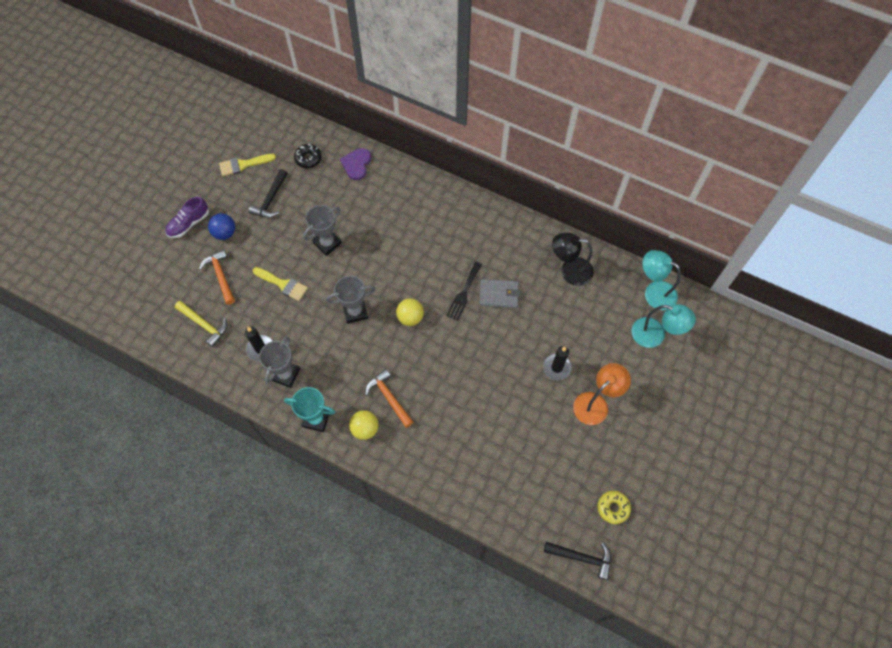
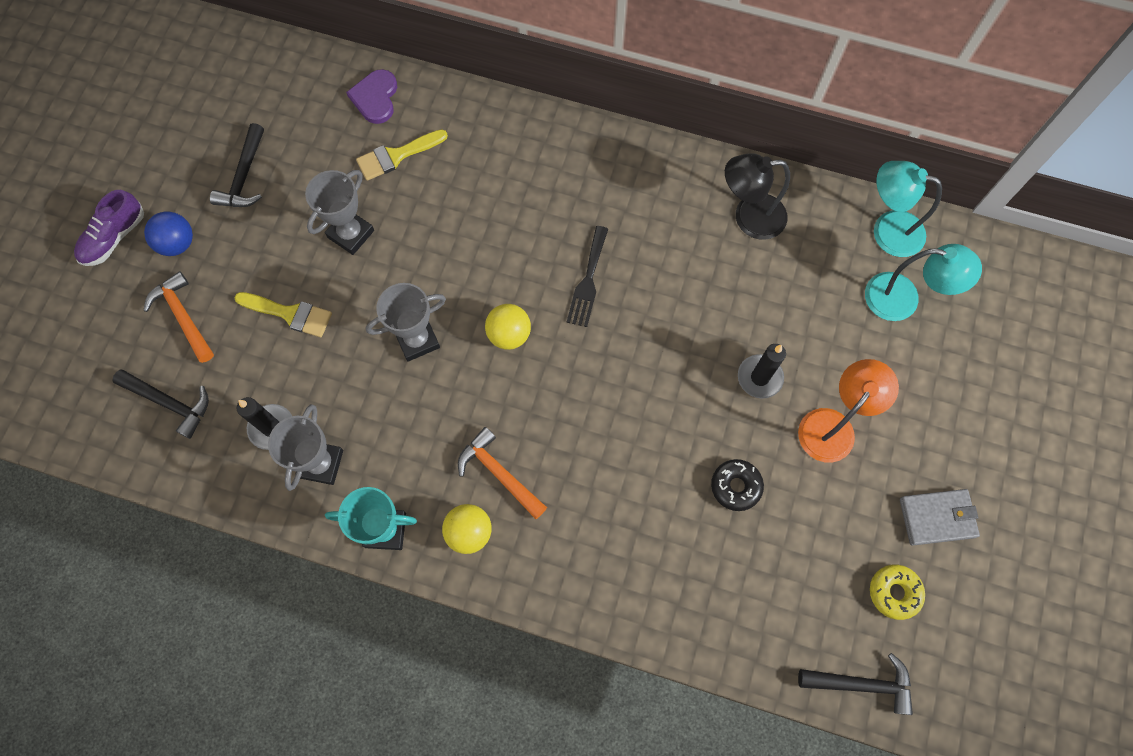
camera: 10 degrees left, 5 degrees up
(204, 325) = (170, 403): yellow hammer -> black hammer
(243, 165) = (188, 126): yellow brush -> yellow brush (396, 156)
(308, 158) = (294, 100): black donut -> black donut (736, 486)
(499, 294) = (644, 274): grey wallet -> grey wallet (937, 518)

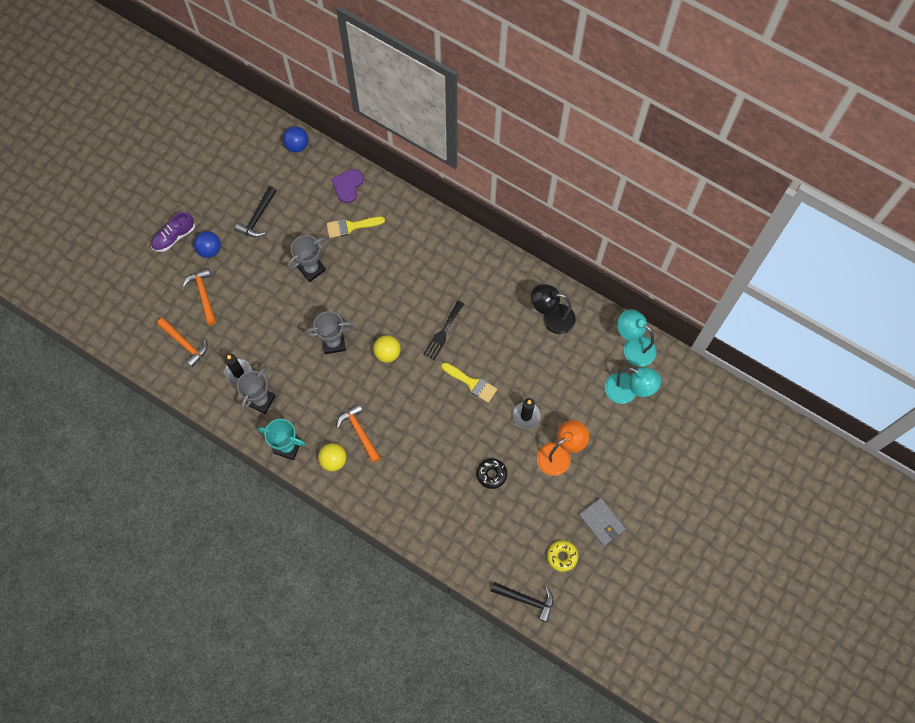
camera: 15 degrees right, 0 degrees up
(170, 403) = (185, 343): black hammer -> orange hammer
(280, 57) = (297, 145): none -> blue ball
(290, 314) = (264, 308): yellow brush -> yellow brush (472, 383)
(937, 518) = (601, 522): grey wallet -> grey wallet turned 45 degrees clockwise

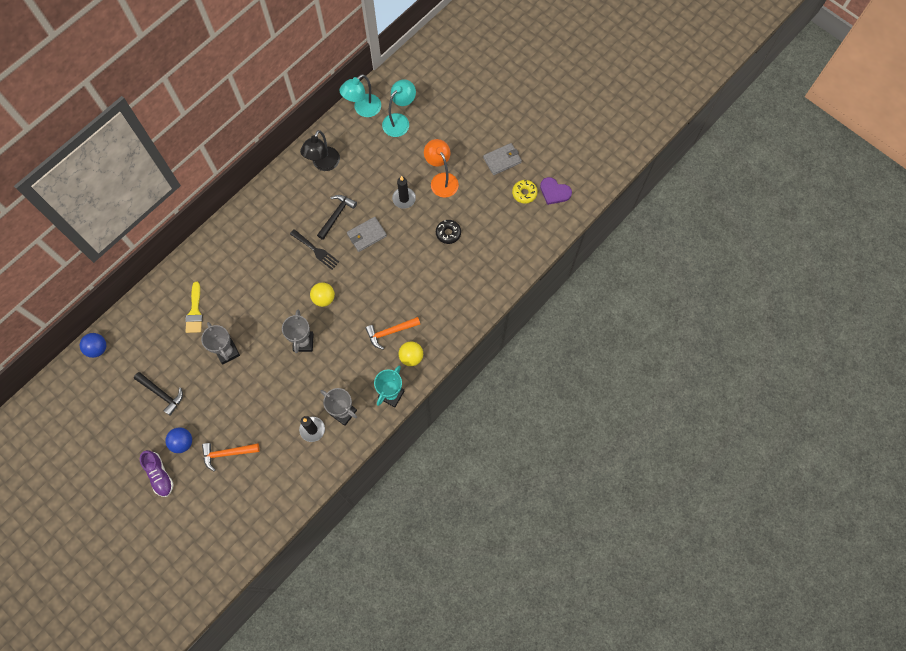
camera: 80 degrees left, 0 degrees up
(185, 343) = (272, 476): orange hammer -> none
(348, 186) = (153, 309): purple heart -> purple heart (554, 192)
(472, 383) = (366, 235): yellow brush -> grey wallet
(526, 600) = (554, 225): black hammer -> black hammer (336, 215)

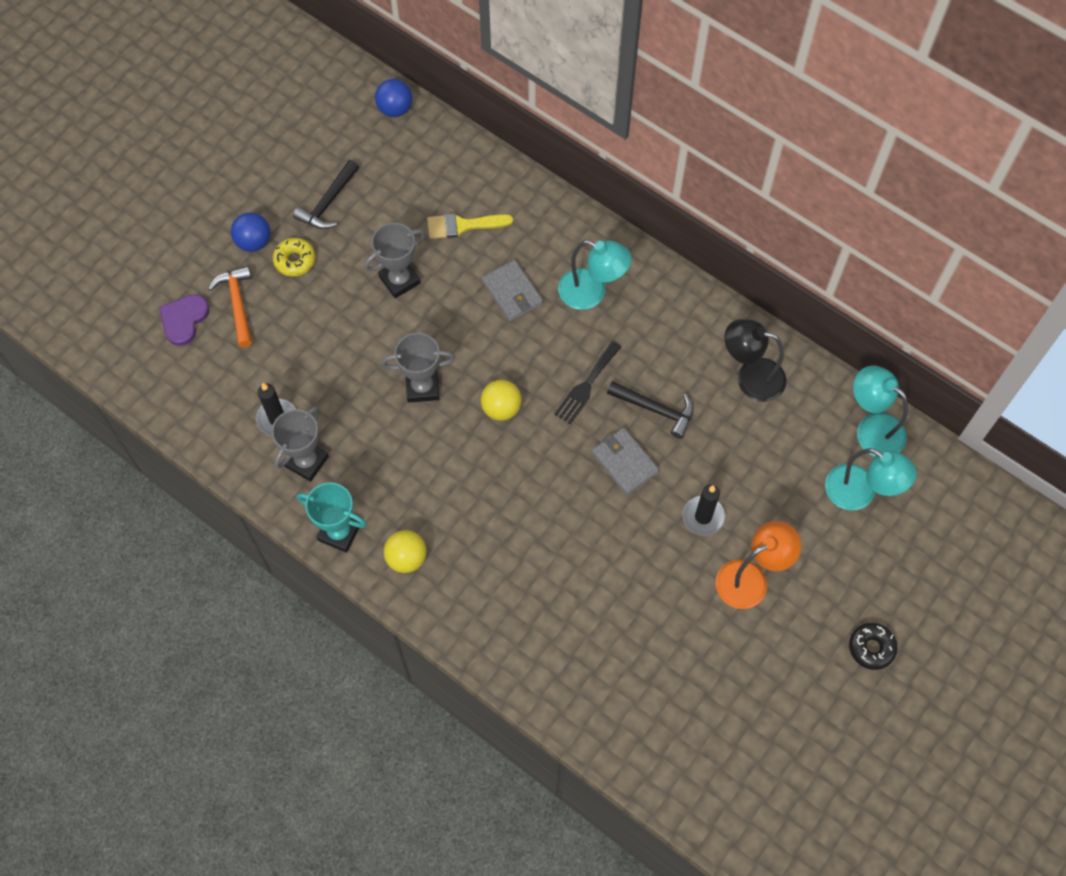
camera: 85 degrees right, 5 degrees down
(159, 475) = (204, 220): purple shoe -> none
(255, 242) = (592, 293): none -> turquoise lamp
(390, 332) = (449, 519): orange hammer -> none
(448, 233) = (645, 599): black donut -> black donut (871, 648)
(502, 160) = (810, 686): grey wallet -> grey wallet (512, 292)
(524, 193) = (745, 733): yellow donut -> yellow donut (295, 260)
(554, 192) = (757, 791): purple heart -> purple heart (184, 319)

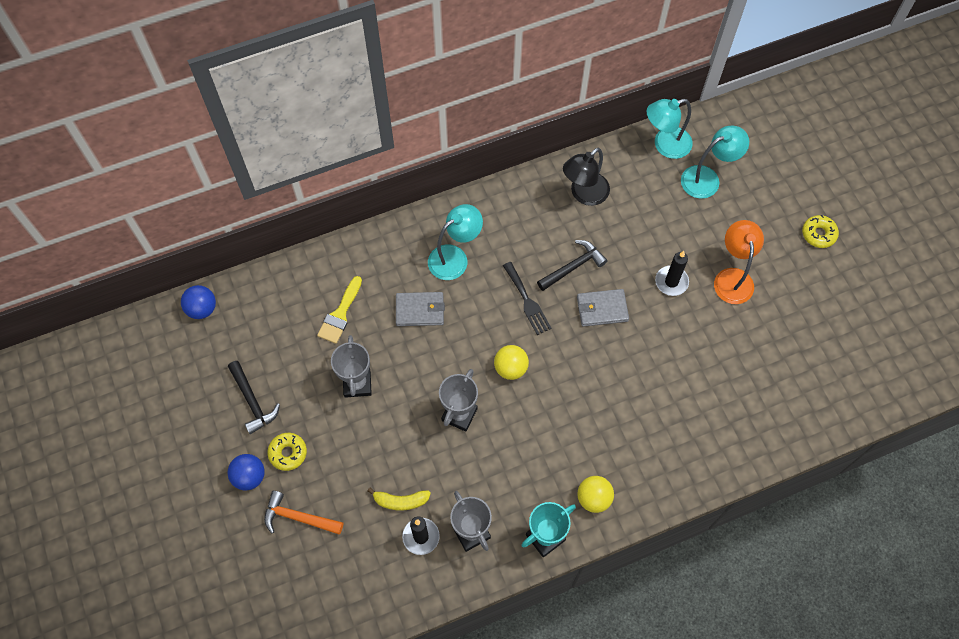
camera: 60 degrees left, 0 degrees up
(184, 319) = (285, 568): purple heart -> none
(302, 382) = (401, 501): none -> yellow banana
(871, 648) = (818, 234): black donut -> yellow donut

